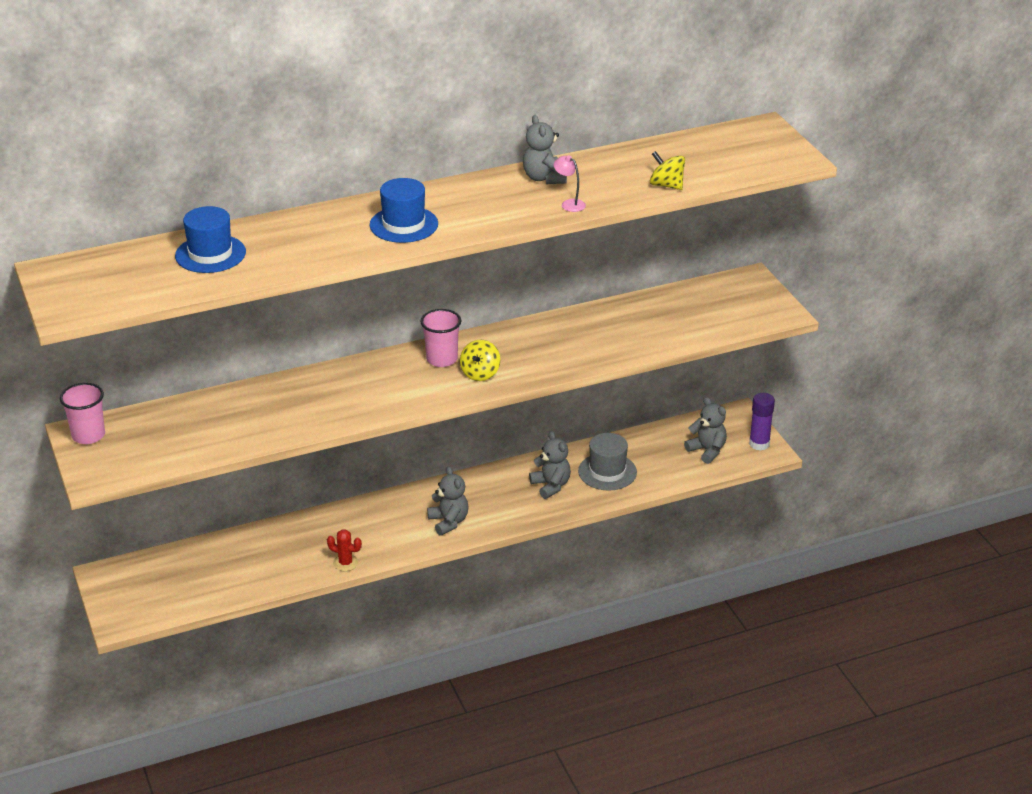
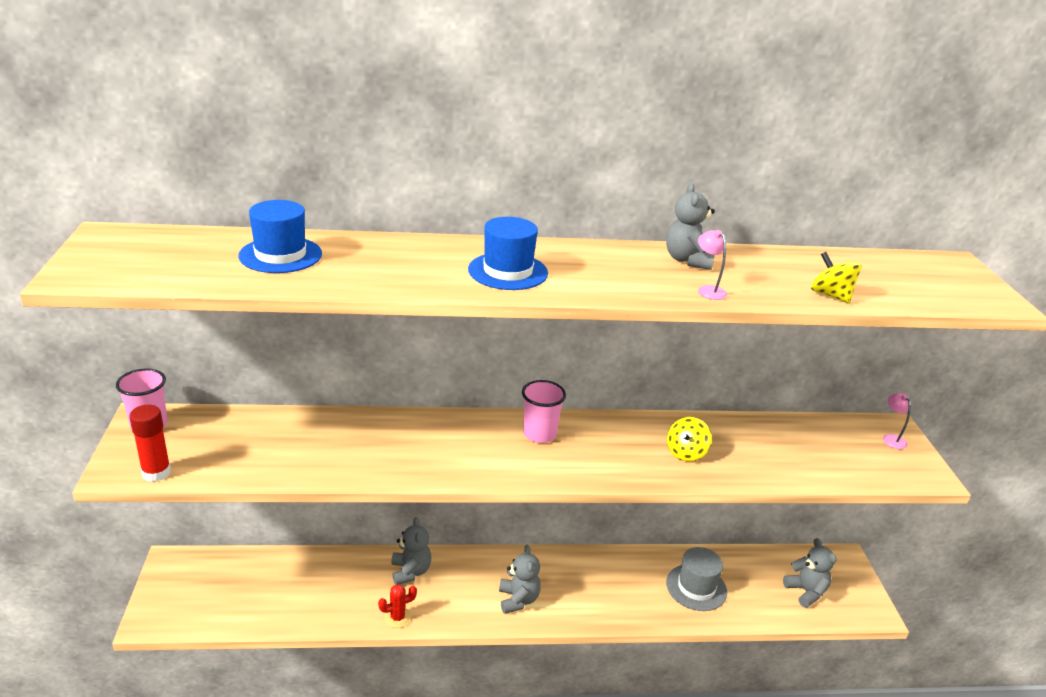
camera: 15 degrees right, 5 degrees down
(129, 470) = (156, 473): none -> red glue stick
(345, 563) = (397, 617): red cactus -> red cactus turned 60 degrees counterclockwise
(480, 373) = (573, 459): yellow spinning top -> yellow spinning top (686, 453)
(551, 486) = (634, 587): grey teddy bear -> grey teddy bear (410, 572)
(749, 289) = (891, 438): none -> pink lamp
(759, 444) = (863, 599): purple glue stick -> none

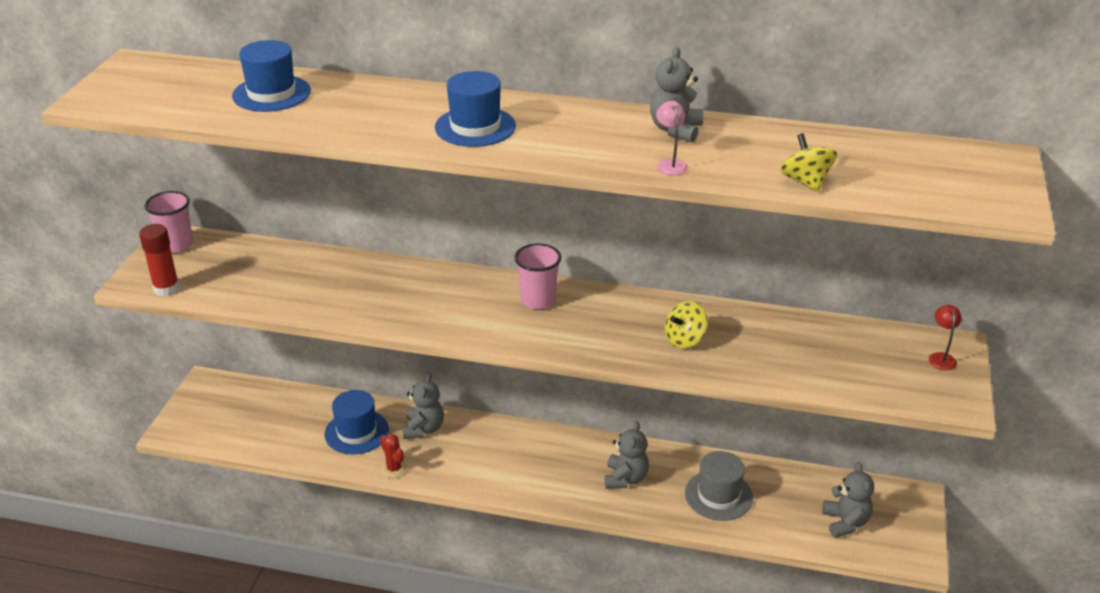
camera: 20 degrees right, 5 degrees up
(346, 586) = (356, 432): none -> blue hat
(397, 617) = (394, 469): red cactus -> red cactus turned 60 degrees clockwise
(518, 600) = (520, 473): grey teddy bear -> grey teddy bear (625, 478)
(891, 438) = (941, 357): pink lamp -> red lamp

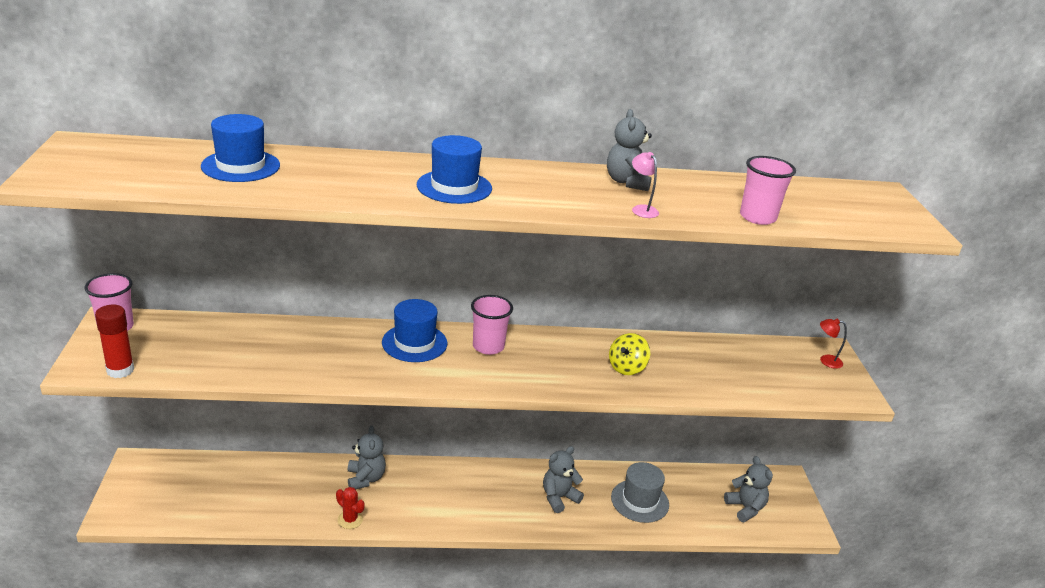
camera: 20 degrees left, 5 degrees down
(356, 432) = (303, 490): blue hat -> blue hat (414, 343)
(625, 478) = (559, 498): grey teddy bear -> grey teddy bear turned 120 degrees counterclockwise
(805, 182) = (757, 217): yellow spinning top -> pink cup
(941, 357) = (826, 360): red lamp -> red lamp turned 60 degrees counterclockwise

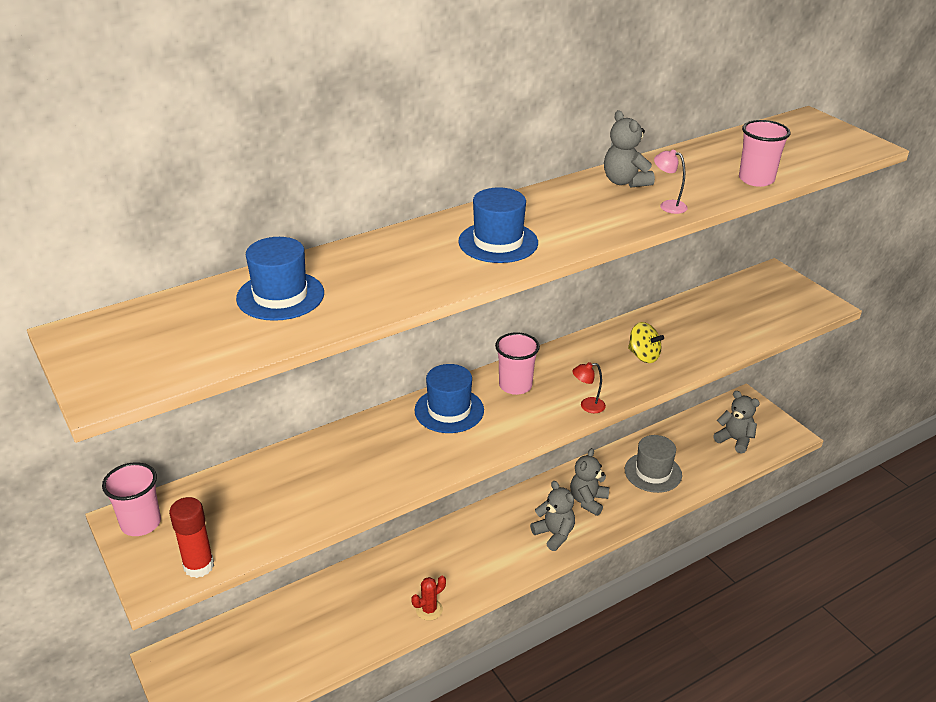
camera: 25 degrees left, 5 degrees up
(350, 520) = (429, 610): red cactus -> red cactus turned 45 degrees counterclockwise
(365, 478) = (408, 564): grey teddy bear -> grey teddy bear (554, 534)
(626, 367) = (643, 356): yellow spinning top -> yellow spinning top turned 60 degrees counterclockwise
(826, 360) = (779, 284): red lamp -> red lamp (587, 406)

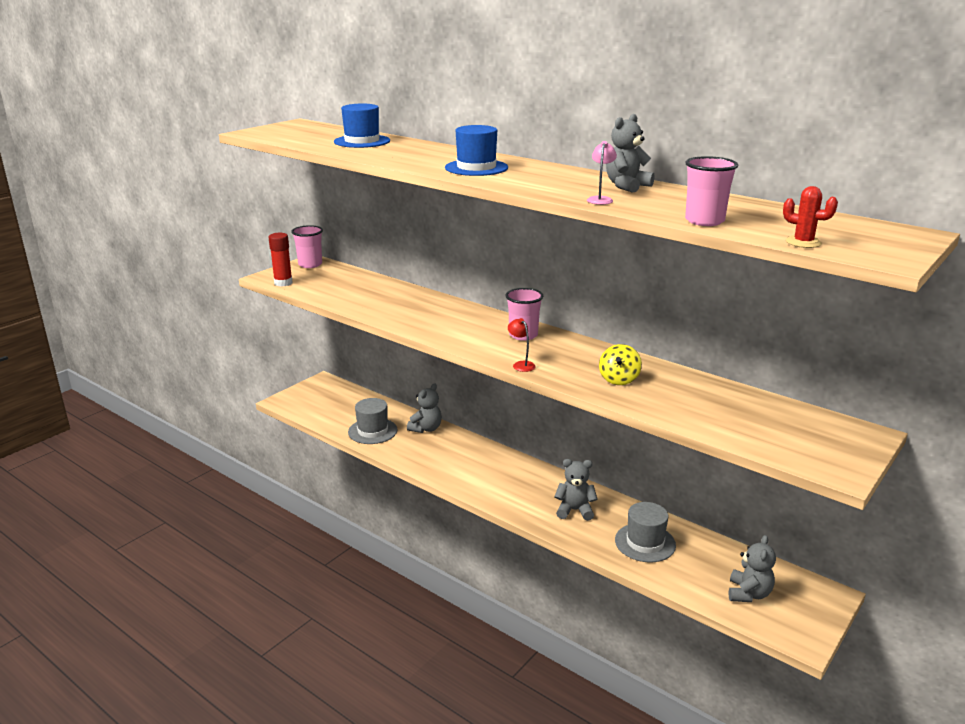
camera: 70 degrees right, 10 degrees down
(346, 630) = (372, 431): none -> grey hat
(429, 610) = (407, 458): red cactus -> red cactus (803, 242)
(449, 410) = (472, 318): blue hat -> none
(554, 534) = (520, 499): grey teddy bear -> grey teddy bear (426, 429)

